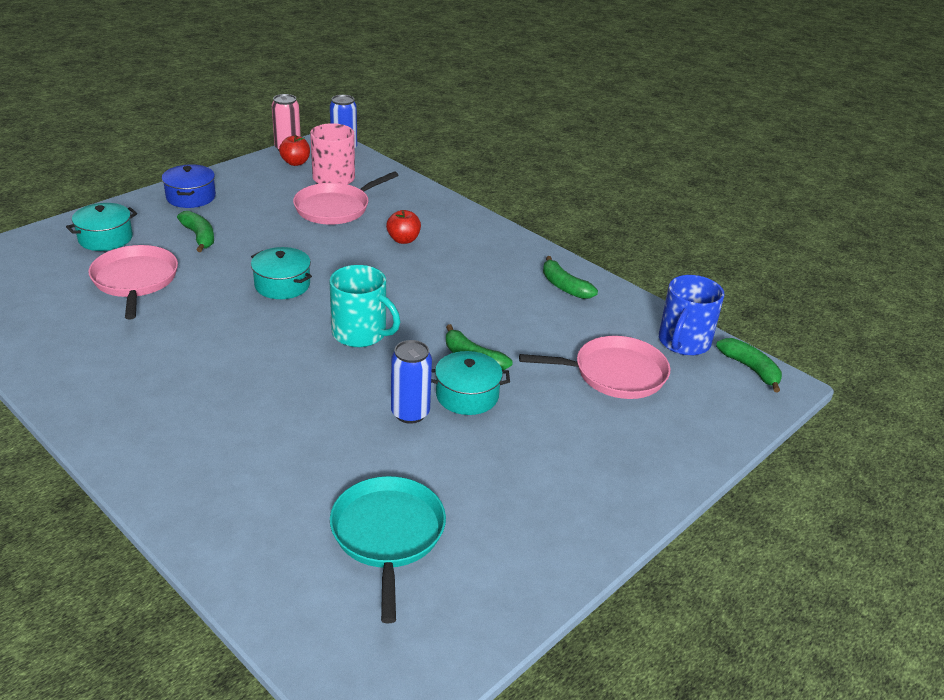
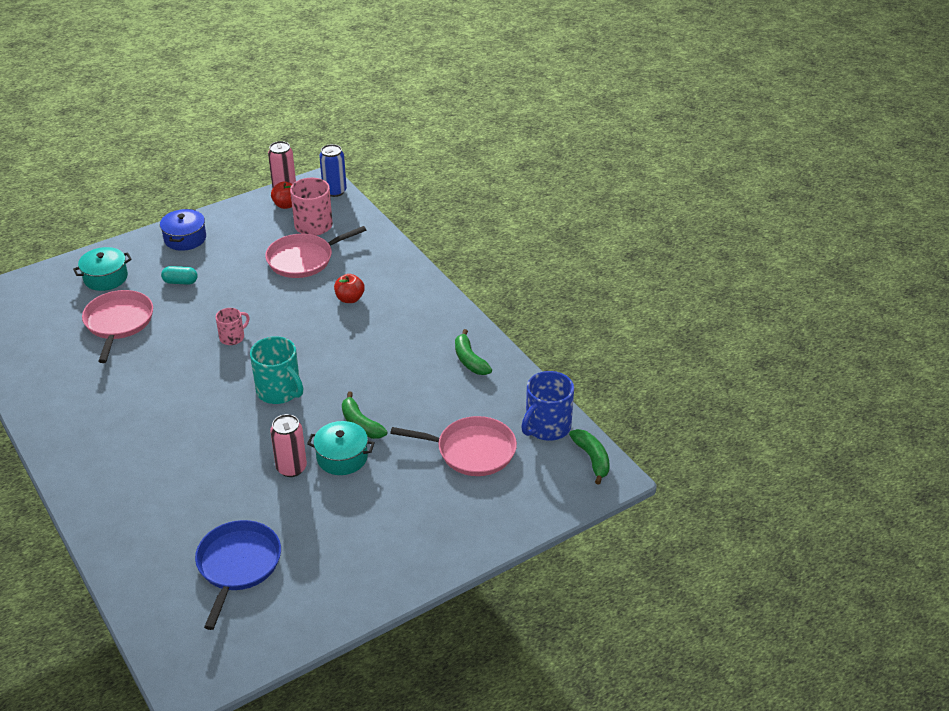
camera: 15 degrees right, 5 degrees up
(199, 237) = (180, 282): green banana -> turquoise capsule
(282, 285) = (232, 337): turquoise pot -> pink mug
(388, 535) = (238, 565): turquoise pan -> blue pan
(410, 413) = (291, 468): blue can -> pink can

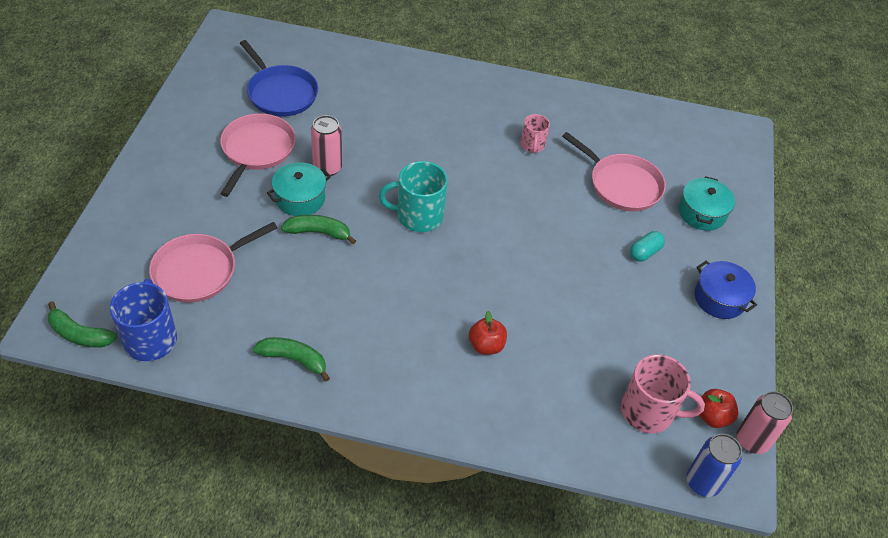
camera: 130 degrees right, 10 degrees up
(232, 337) = (522, 234): pink mug -> pink mug (532, 145)
(303, 259) = (590, 359): pink pan -> pink pan (257, 150)

